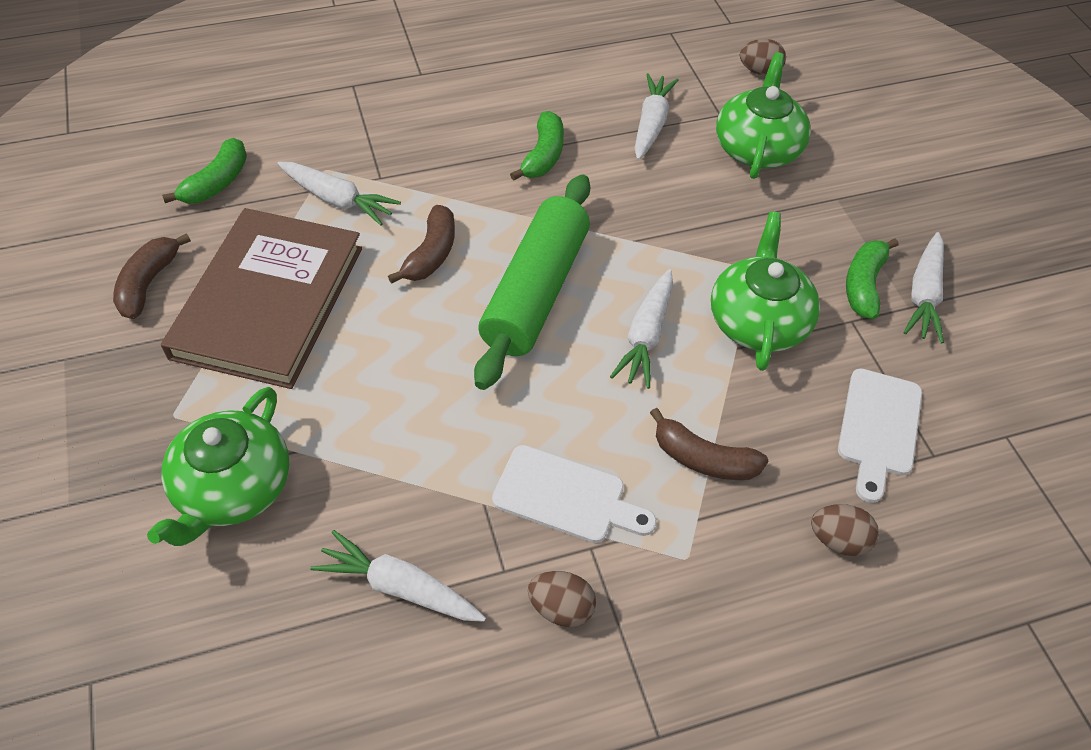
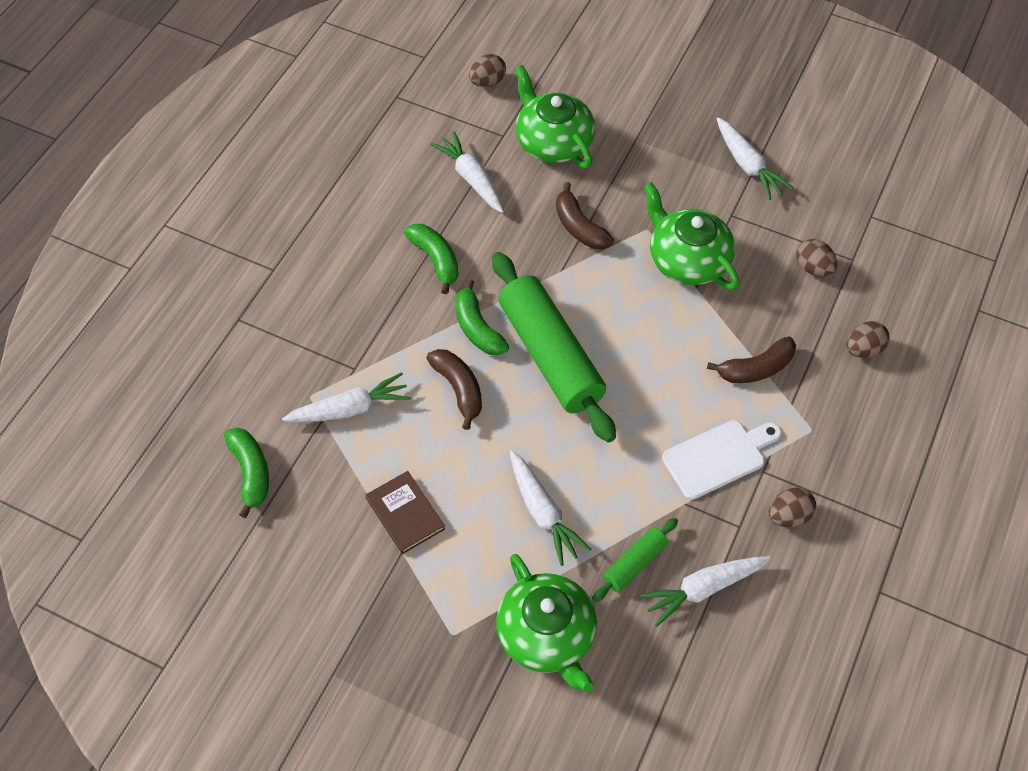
camera: 45 degrees left, 5 degrees up
(148, 283) = (311, 578): brown banana -> brown banana (579, 227)
(268, 301) = (405, 514): brown book -> brown book, size x0.44
(375, 507) = (634, 563): none -> green rolling pin
(646, 336) = (643, 325): white carrot -> white carrot (543, 512)
(864, 285) = (712, 186): green banana -> green banana (477, 328)
(879, 428) = (813, 268): white cutting board -> brown egg

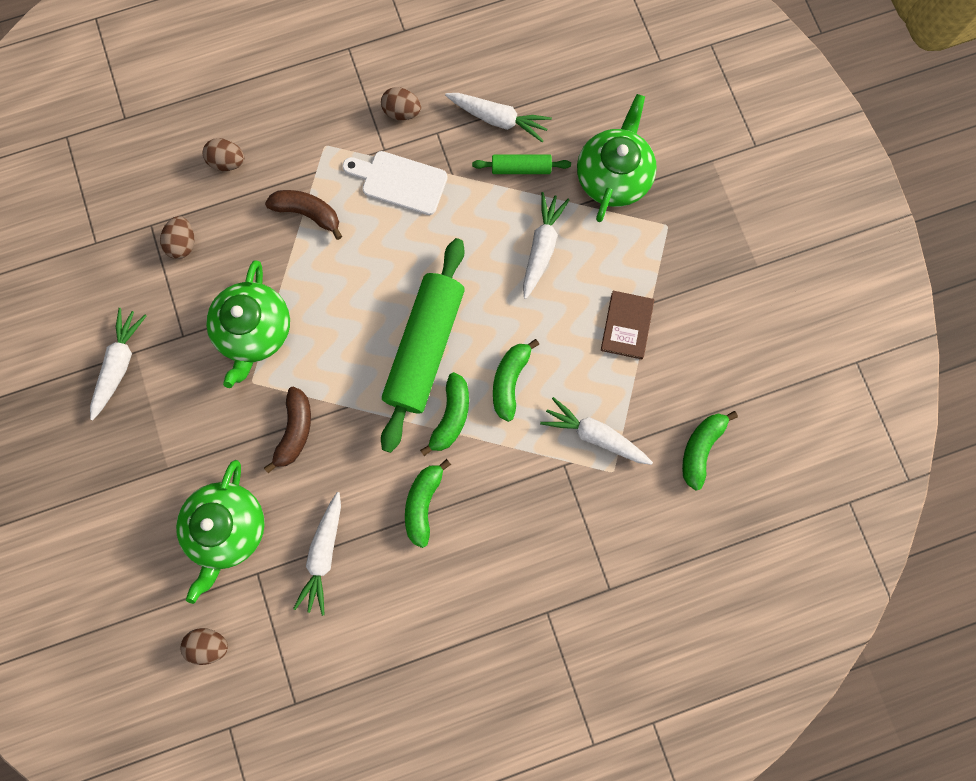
camera: 135 degrees left, 20 degrees up
(459, 389) = (510, 381): brown banana -> green banana

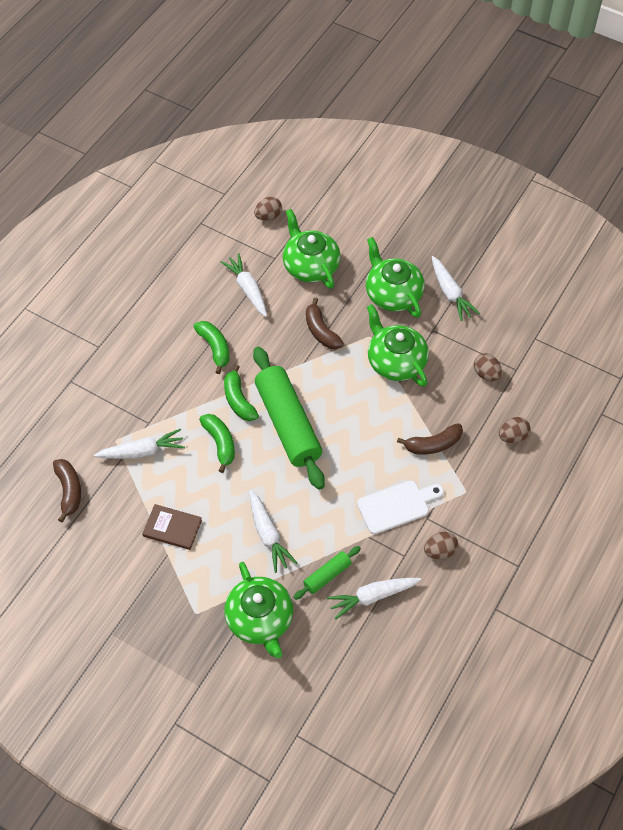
camera: 140 degrees right, 20 degrees down
(178, 414) = (393, 294): none -> green teapot
(627, 326) = (172, 528): brown book -> brown book turned 45 degrees counterclockwise
(700, 448) = (69, 491): green banana -> brown banana

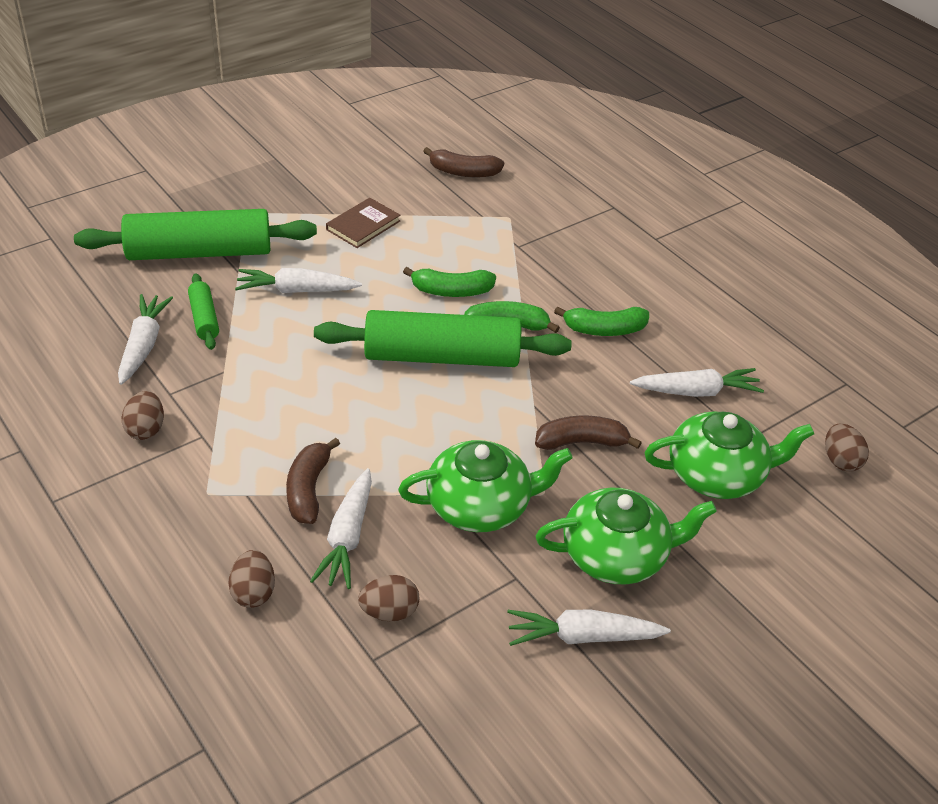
camera: 110 degrees right, 15 degrees down
(142, 451) = (480, 231): white carrot -> white carrot (347, 537)
(260, 619) = (199, 253): green teapot -> green rolling pin
(397, 506) = (244, 413): white cutting board -> none

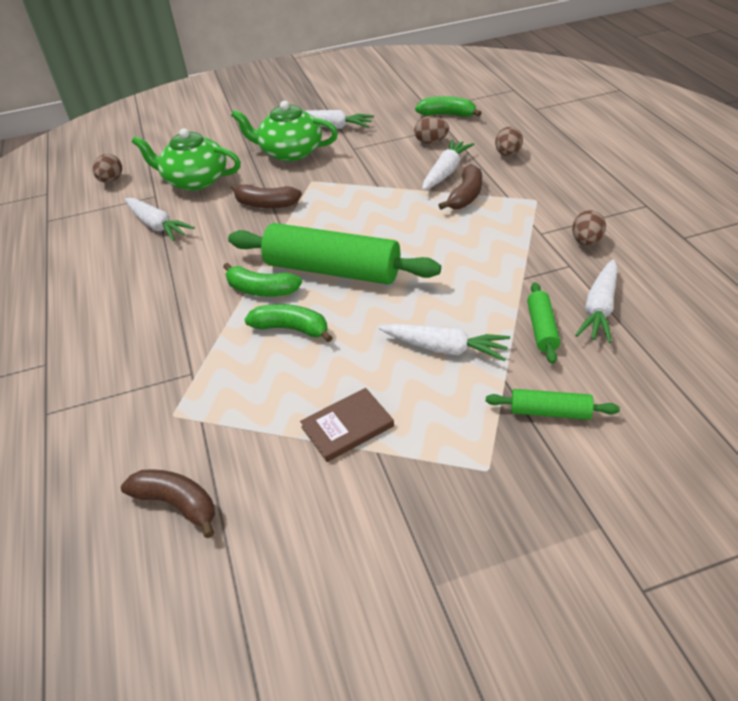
camera: 155 degrees left, 0 degrees up
(199, 253) = (550, 412): green rolling pin -> green rolling pin, size x0.46
(480, 505) = (355, 179): green teapot -> none
(604, 329) = (182, 277): green banana -> green banana (447, 115)
(696, 391) = (157, 226): white carrot -> white carrot turned 150 degrees counterclockwise

